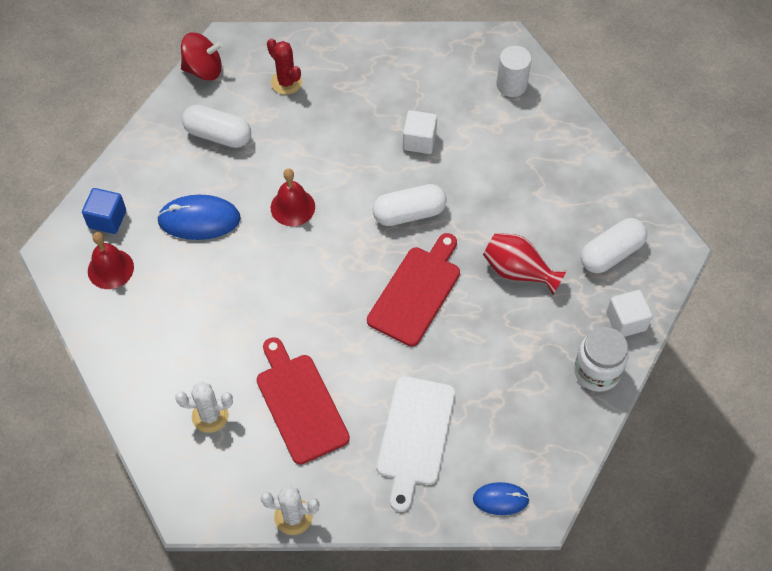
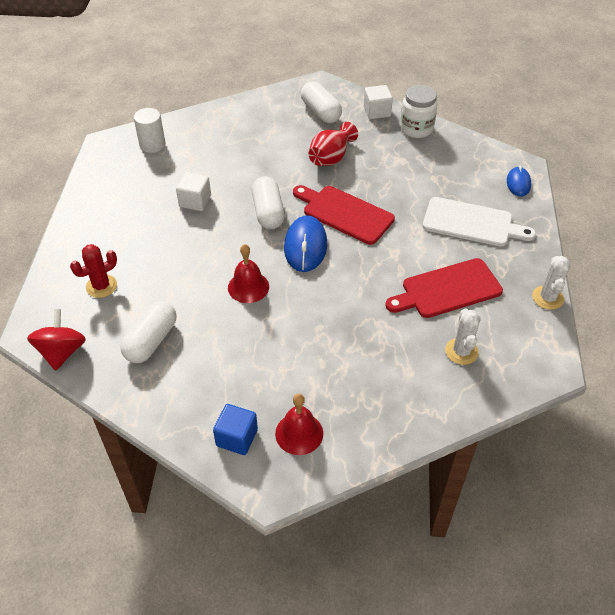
camera: 85 degrees left, 10 degrees down
(199, 220) = (250, 357): blue mouse -> blue mouse (305, 246)

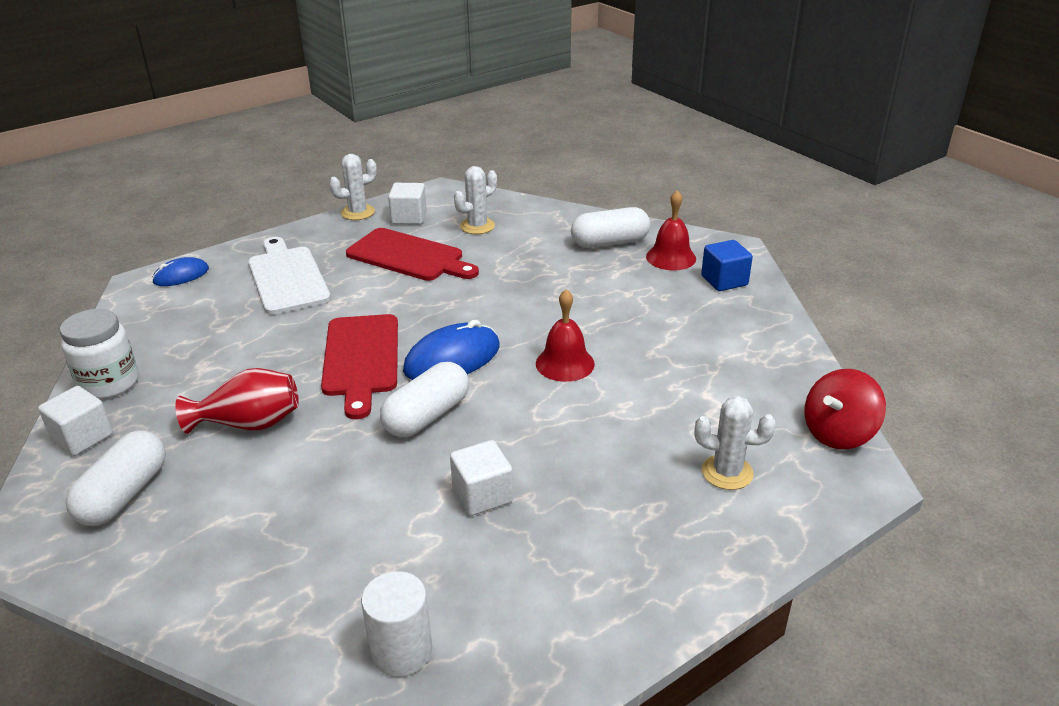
camera: 130 degrees left, 15 degrees down
(101, 286) = (727, 472): red cactus -> white cactus
(151, 341) = (724, 382): white capsule -> white capsule (610, 242)
(512, 321) = (409, 217): none -> white cube

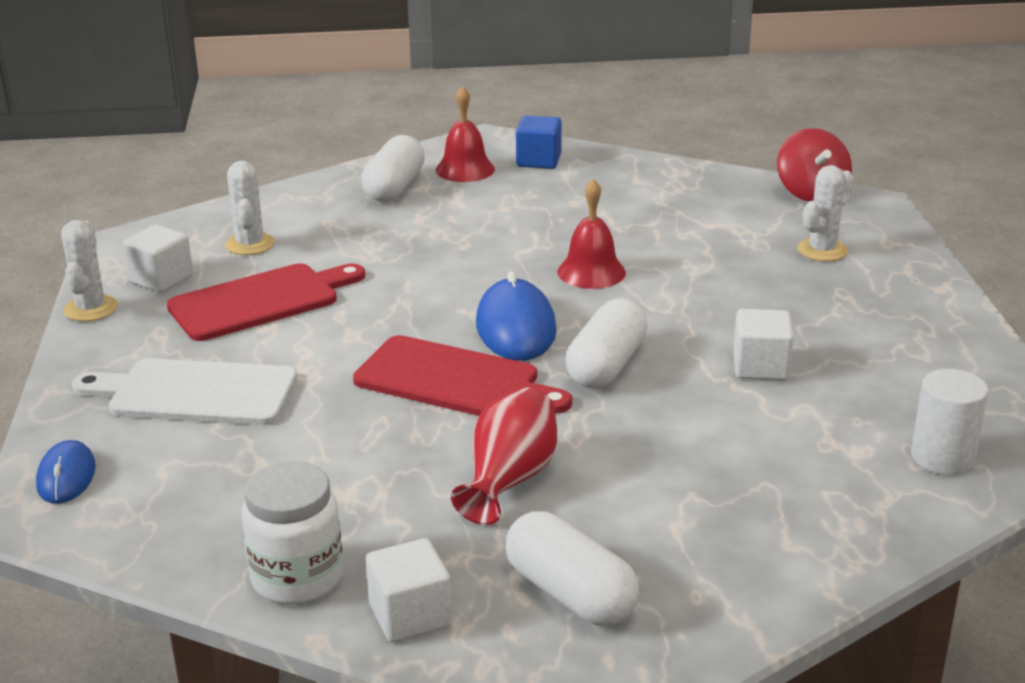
camera: 60 degrees left, 5 degrees down
(427, 416) = (606, 366): white capsule -> white capsule turned 45 degrees clockwise

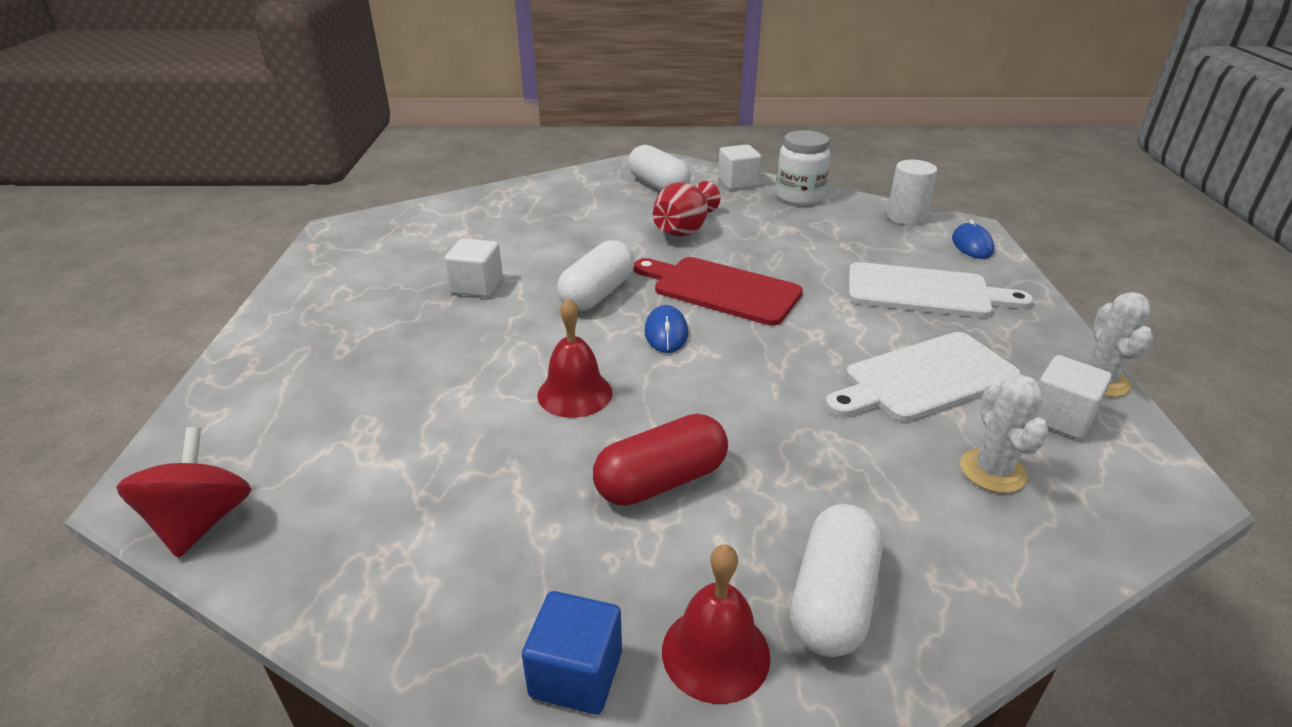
camera: 175 degrees left, 5 degrees up
(261, 301) = (924, 378): red cutting board -> white cutting board
(504, 226) = (661, 481): none -> red capsule
(516, 327) = (666, 332): blue mouse -> blue mouse, size x0.60
(822, 250) = (303, 407): white cactus -> none
(942, 457) = (411, 226): white cylinder -> white cylinder (906, 217)

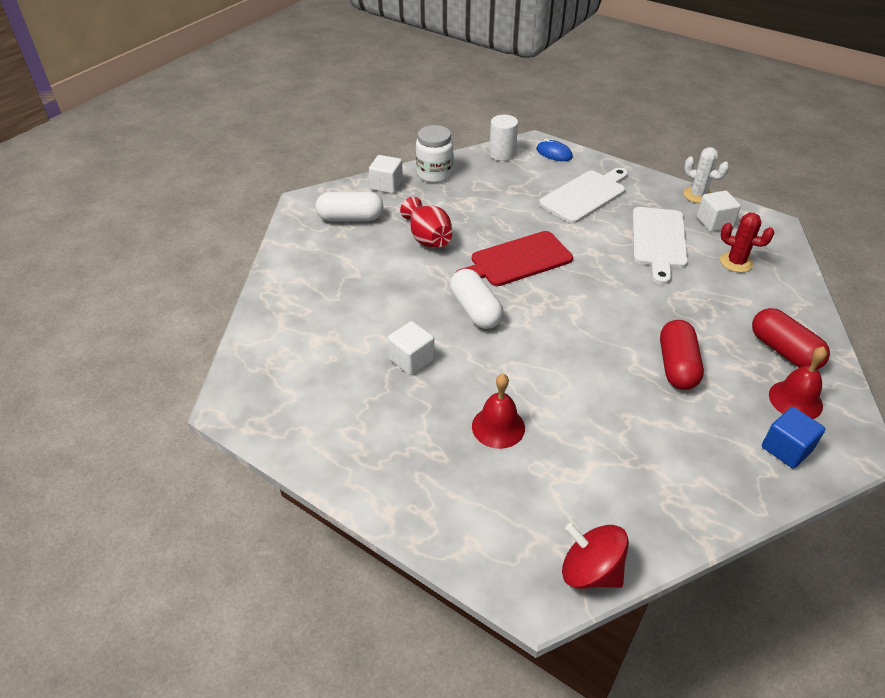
camera: 55 degrees left, 10 degrees up
(575, 393) = (578, 365): red bell -> red bell (498, 427)
(666, 332) = (545, 303): blue mouse -> none
(833, 599) = (784, 351): white capsule -> red capsule
(992, 471) = (736, 262): white cactus -> red cactus

